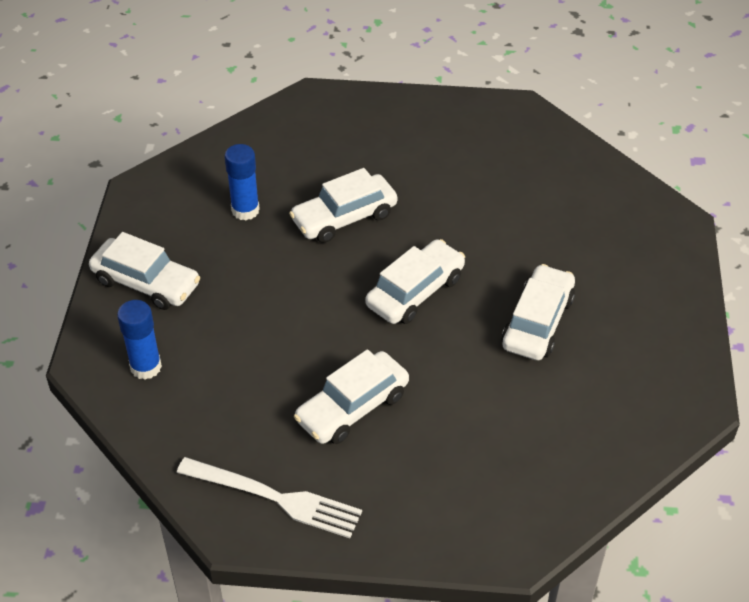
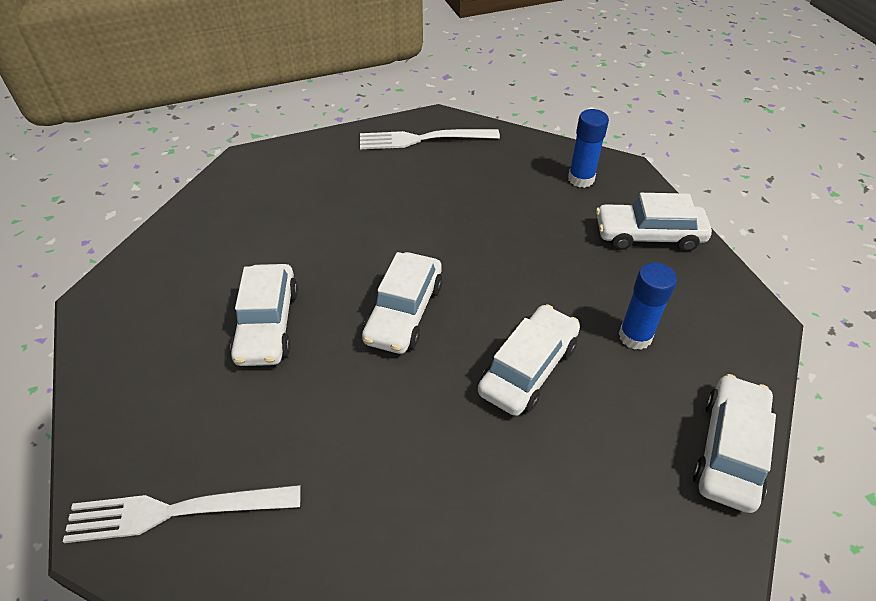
camera: 155 degrees right, 0 degrees up
(352, 407) = (404, 203): white car -> white car (730, 450)
(629, 217) = (175, 511): none -> white fork

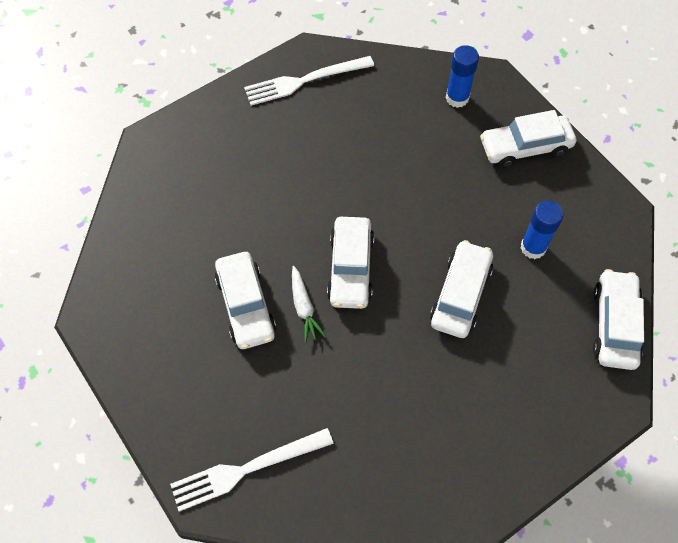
camera: 15 degrees left, 15 degrees up
(333, 341) = (304, 307): none -> white carrot

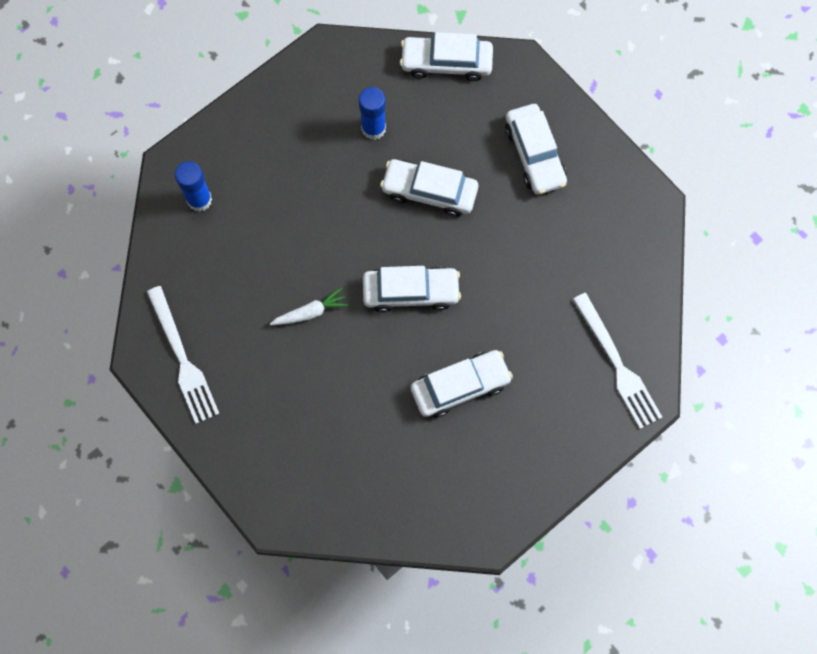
camera: 95 degrees left, 10 degrees up
(304, 307) = (457, 331): white carrot -> white carrot (310, 312)
(525, 147) = (258, 134): white car -> white car (534, 154)

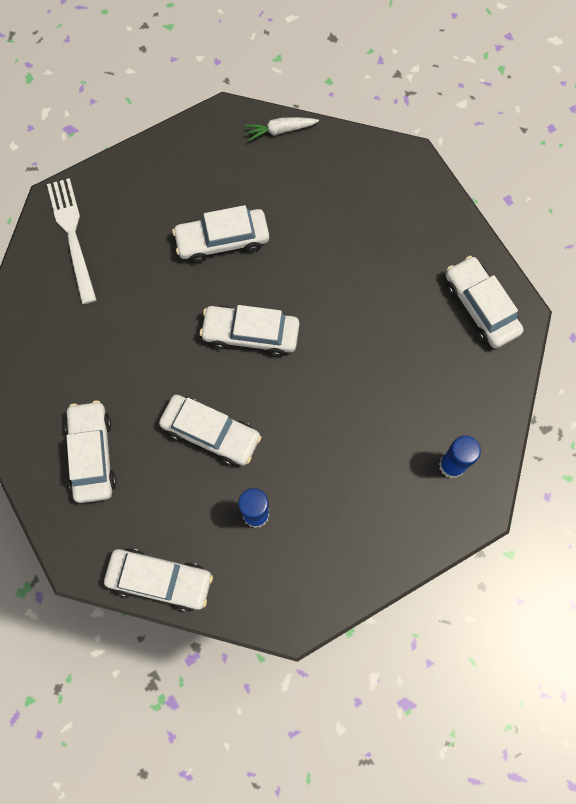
camera: 170 degrees left, 0 degrees up
(182, 359) = (480, 307): white fork -> white car
(310, 312) = (352, 331): white carrot -> white carrot (280, 130)

